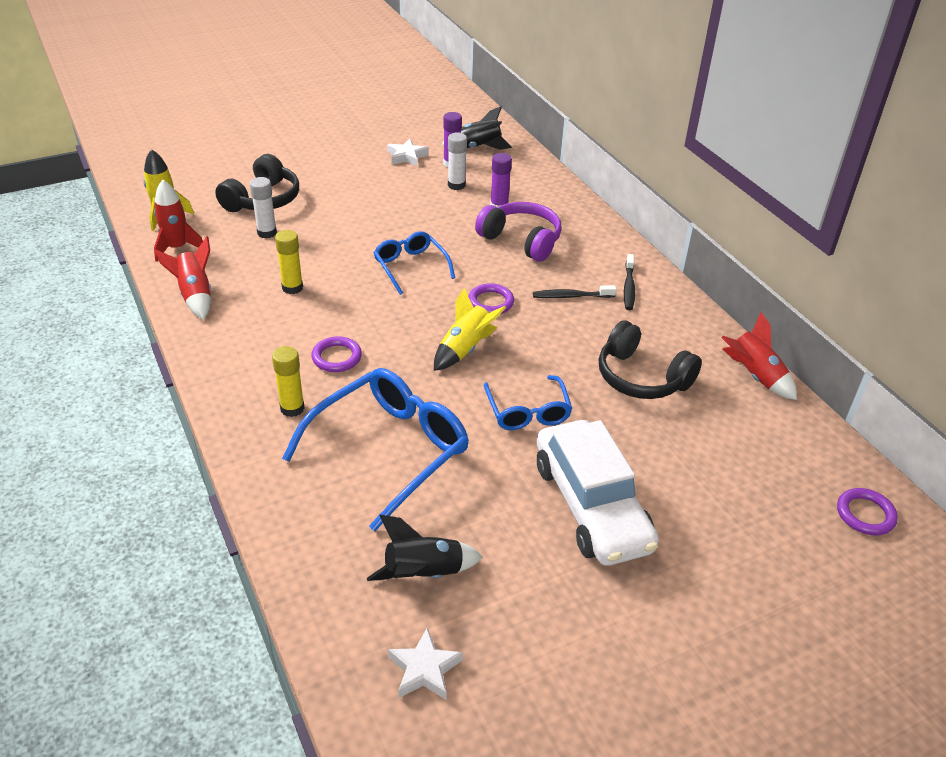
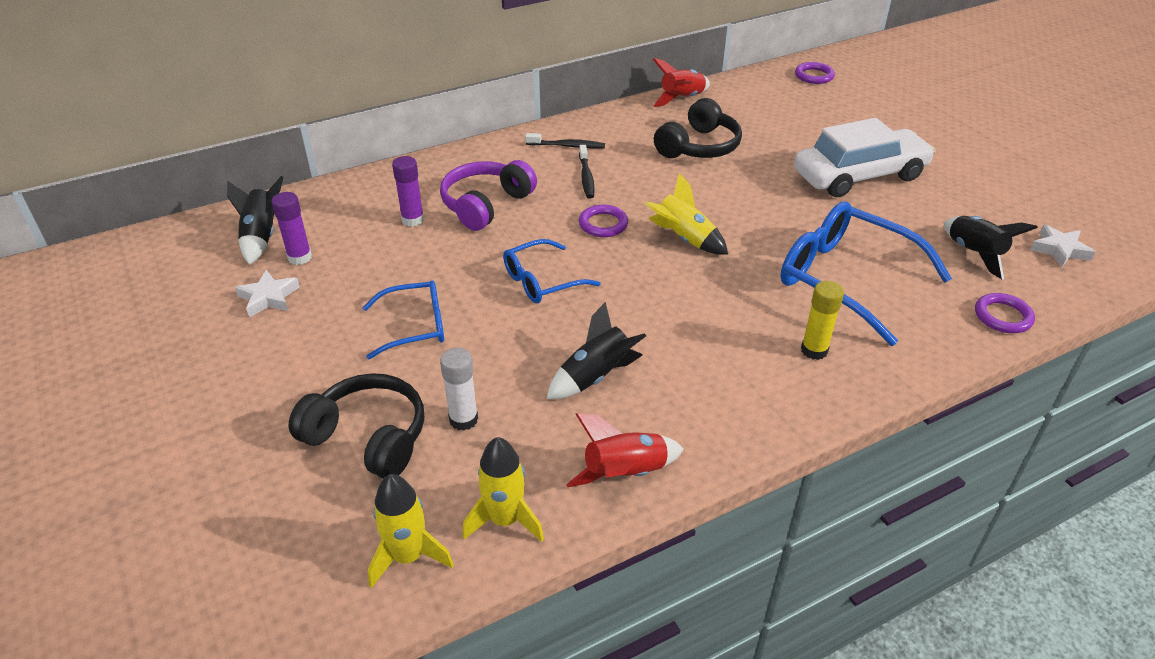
camera: 90 degrees left, 0 degrees up
(177, 248) = (505, 520): red rocket -> yellow rocket
(292, 288) = (595, 376): yellow glue stick -> black rocket
(337, 357) = (721, 325): purple ring -> purple ring (1003, 316)
(456, 185) = (357, 252): white glue stick -> none
(527, 411) = (763, 203): blue glasses -> blue glasses (414, 326)

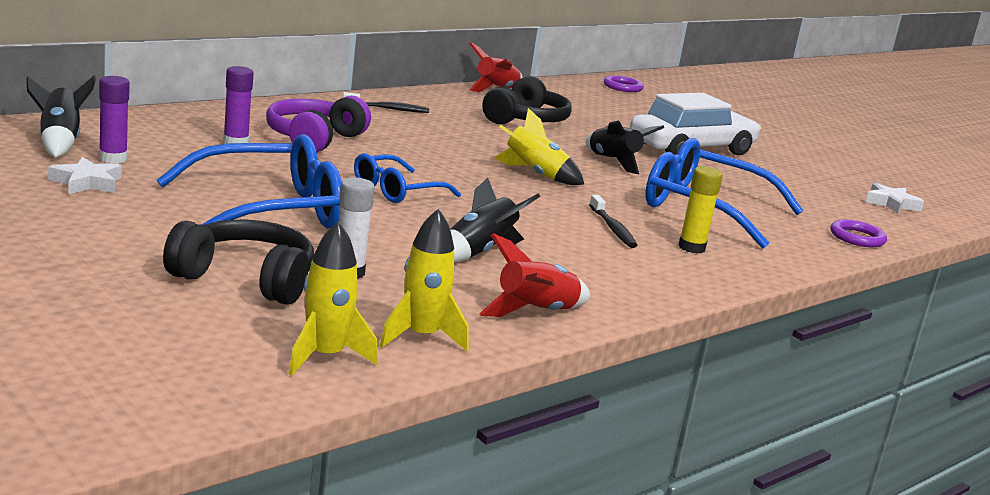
camera: 15 degrees left, 20 degrees down
(414, 326) = (267, 211): blue glasses -> blue glasses, size x1.75
(586, 177) = (416, 129): black toothbrush -> black toothbrush (612, 228)
(603, 224) = (447, 160): purple ring -> none
(974, 253) = (816, 201): black rocket -> black rocket (613, 162)

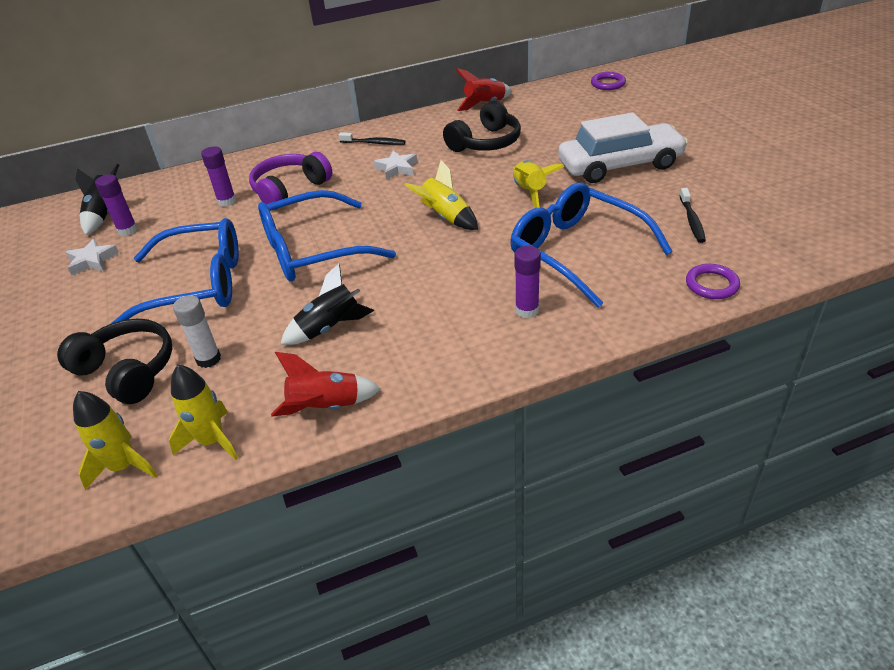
camera: 25 degrees right, 20 degrees up
(397, 190) = (314, 250): blue glasses -> blue glasses, size x1.75
(612, 228) = (469, 287): black toothbrush -> black toothbrush (692, 220)
(613, 162) = (530, 192): black rocket -> yellow rocket
(691, 248) = (527, 310): yellow glue stick -> purple glue stick
(891, 203) = (786, 228): white star -> white star (397, 168)

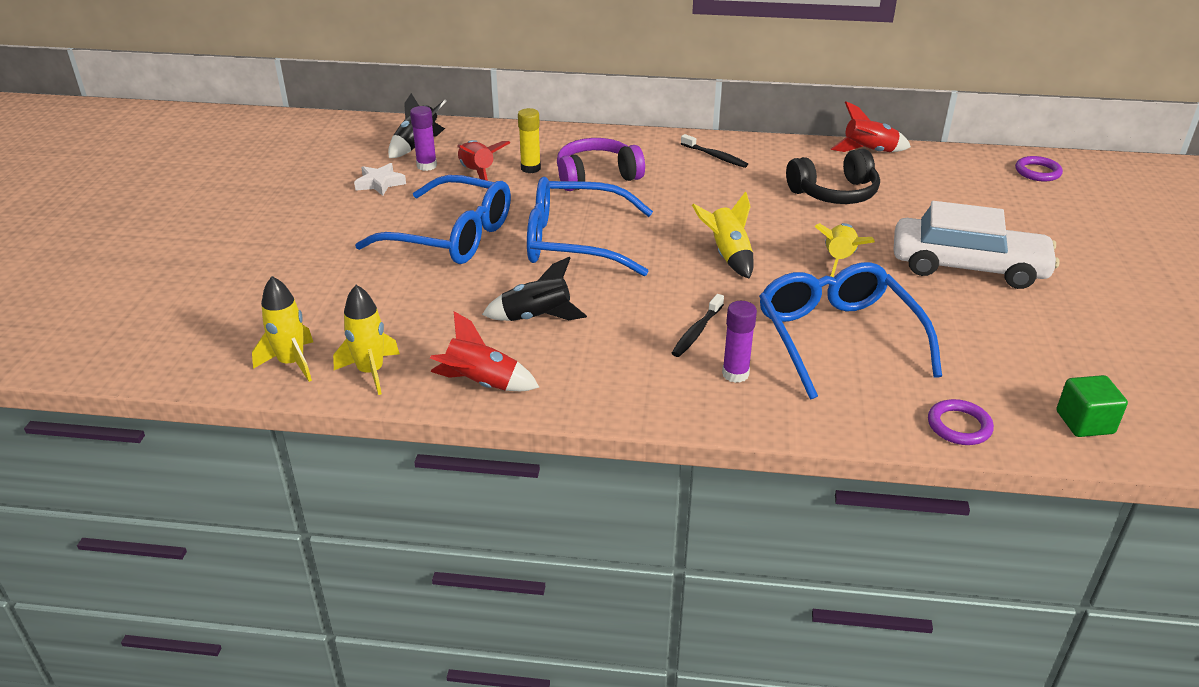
camera: 25 degrees right, 5 degrees down
(128, 371) = (345, 288): black headphones -> none
(181, 221) = (478, 173): none -> red rocket
(208, 359) = (415, 304): white glue stick -> none
(227, 201) = (530, 168): purple glue stick -> yellow glue stick
(397, 168) = (718, 190): white star -> none
(692, 220) = (999, 354): black toothbrush -> black toothbrush (696, 332)
(784, 248) = (1084, 422): none -> green cube

